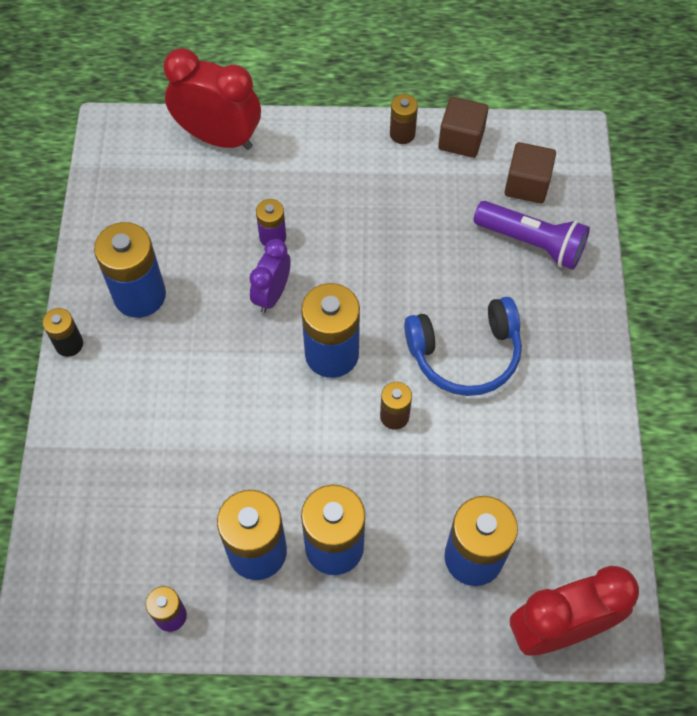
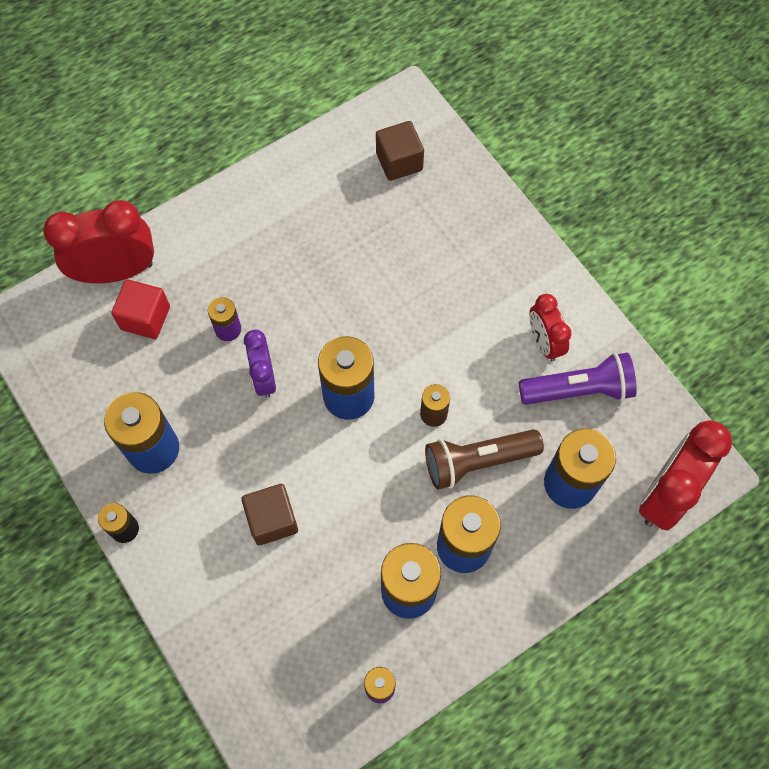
camera: 35 degrees left, 5 degrees up
(213, 188) = (145, 318): none -> red cube
(402, 134) = (269, 177): brown battery -> none
(402, 482) = (477, 461): none -> brown flashlight
(461, 139) = (320, 154): brown cube -> brown cube (272, 520)
(465, 354) = (451, 329): blue headphones -> none
(532, 243) = (437, 207): purple flashlight -> purple flashlight (579, 390)
(543, 418) = (544, 342): none -> red clock

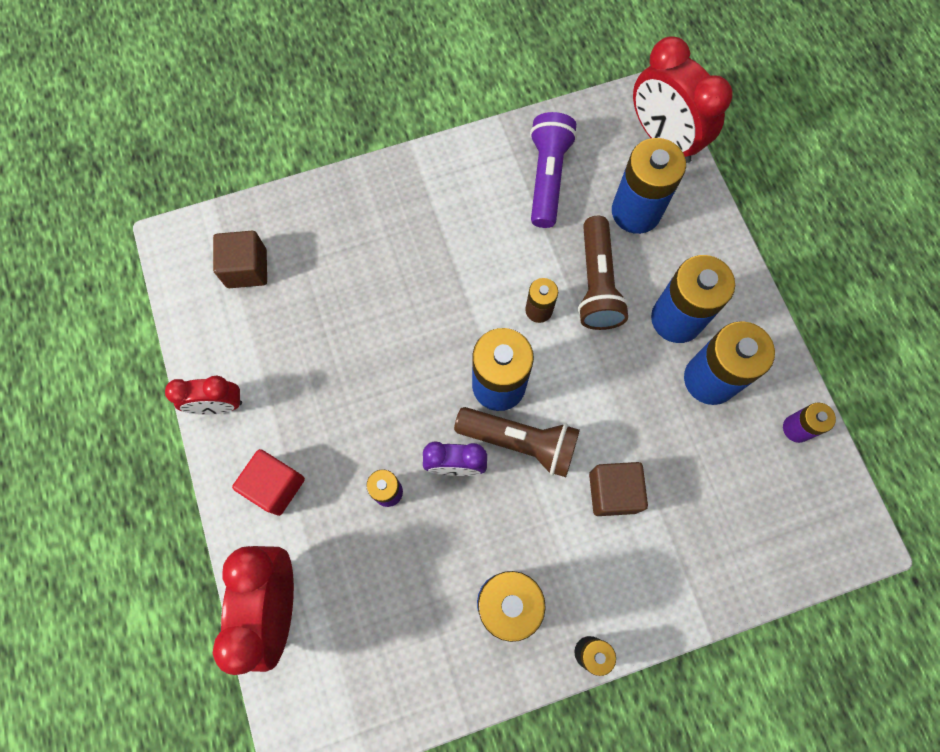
camera: 75 degrees left, 5 degrees up
(145, 318) = (346, 582): red cube -> red cube (275, 486)
(299, 427) = (520, 442): none -> brown flashlight
(544, 342) = (492, 192): red clock -> red clock (218, 405)

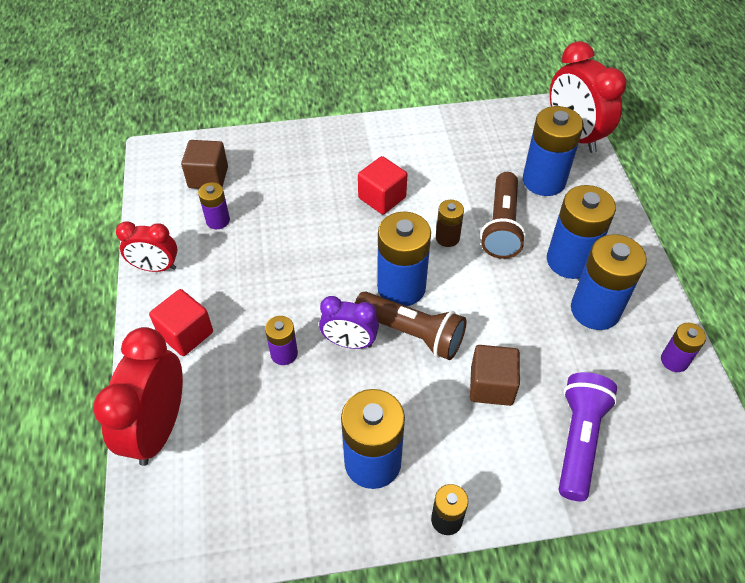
camera: 10 degrees right, 20 degrees down
(273, 329) = (218, 220): none -> purple battery
(456, 265) = (382, 198): none -> red cube
(547, 177) = (471, 149): purple flashlight -> purple flashlight (579, 440)

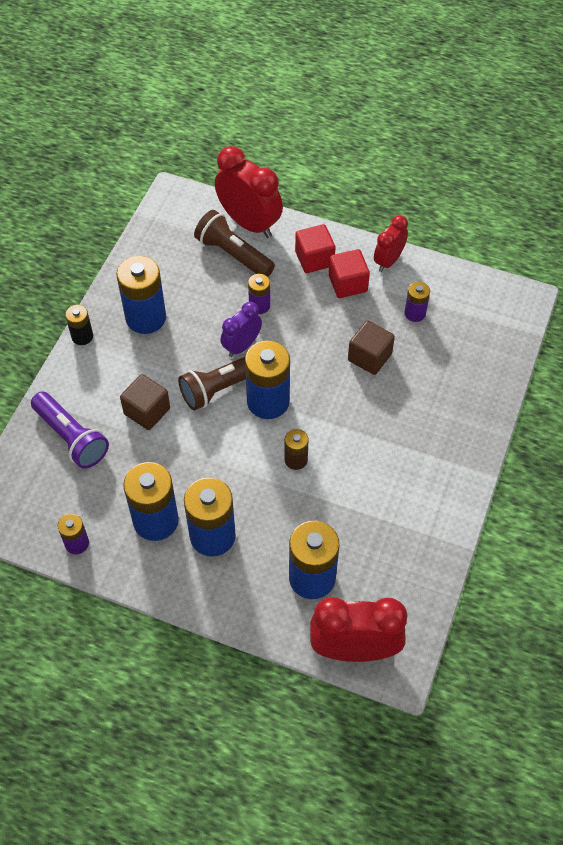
camera: 120 degrees right, 5 degrees up
(208, 177) = (471, 324): brown cube -> brown cube (369, 357)
(382, 198) = (371, 436): red cube -> red cube (348, 284)
(501, 226) = (282, 508): brown flashlight -> brown flashlight (233, 254)

